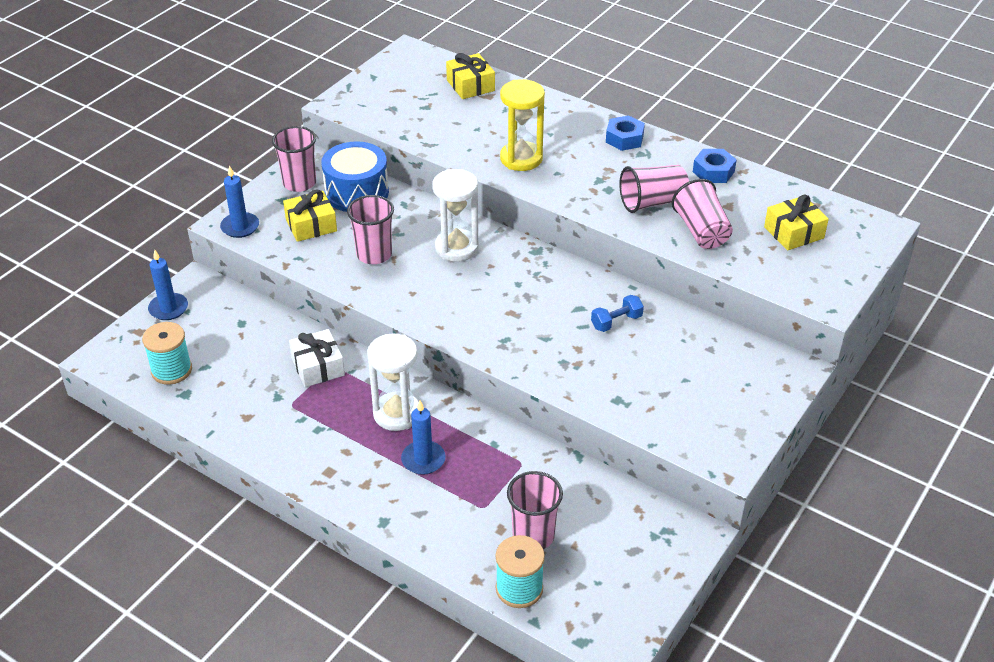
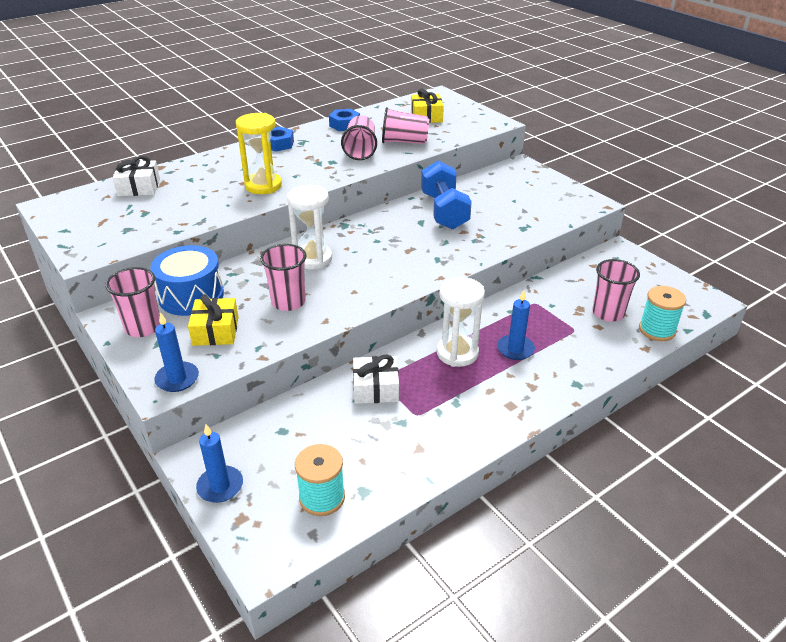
camera: 70 degrees left, 5 degrees down
(470, 85) = (139, 187): yellow gift -> white gift
(616, 322) = (444, 211): blue dumbbell -> blue dumbbell, size x2.06

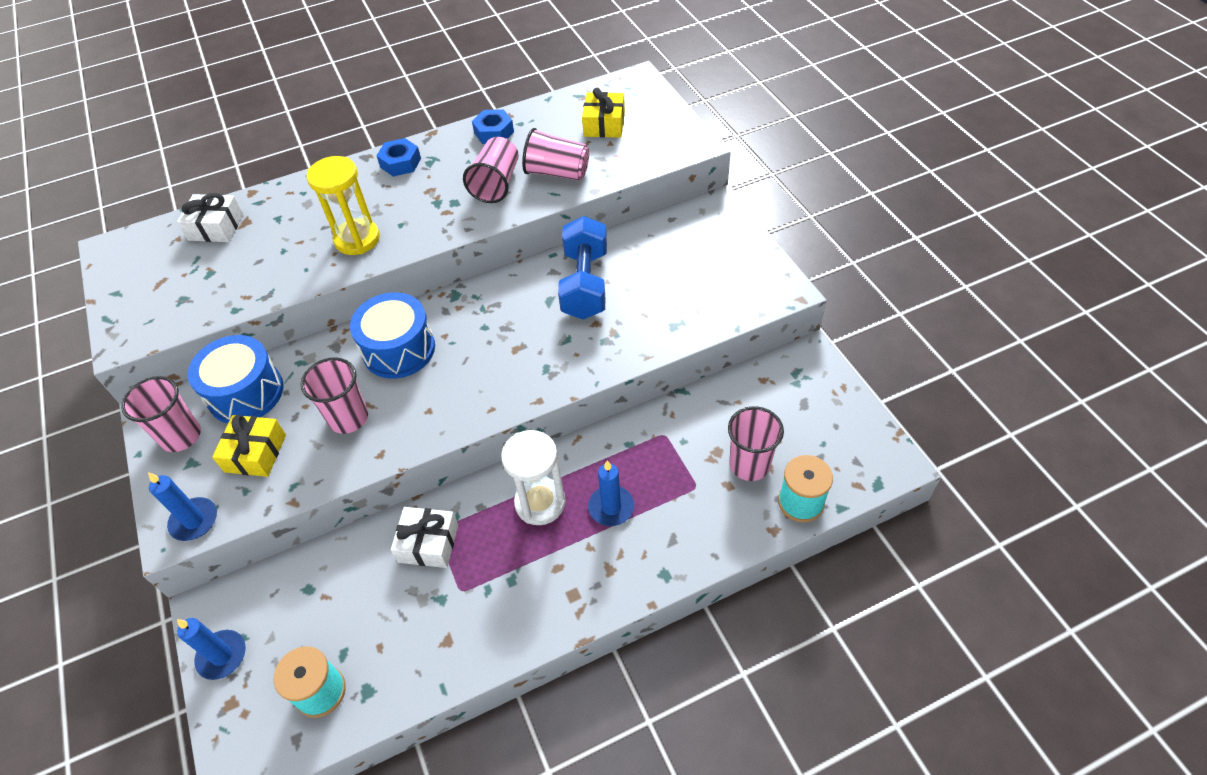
camera: 15 degrees right, 15 degrees up
(312, 259) = (399, 349): white hourglass -> blue drum

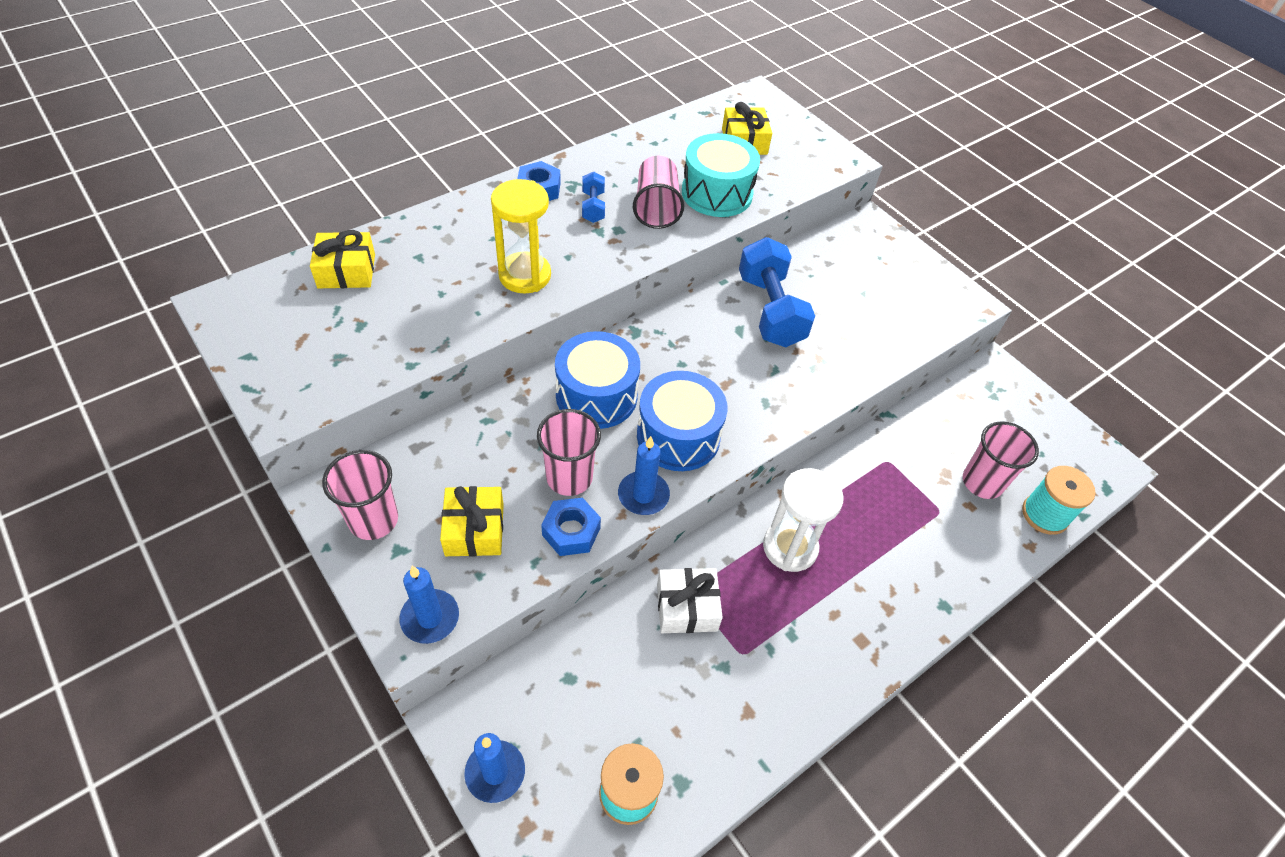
camera: 20 degrees left, 0 degrees up
(216, 227) = (346, 271): white gift -> yellow gift
(246, 393) = (435, 461): blue drum -> blue drum (678, 436)
(440, 181) = (593, 207): none -> blue dumbbell
(494, 132) = (630, 153): blue nut -> blue nut (571, 531)
(557, 172) = (717, 193): pink cup -> turquoise drum
(611, 507) = (864, 543): blue candle -> blue candle (643, 495)

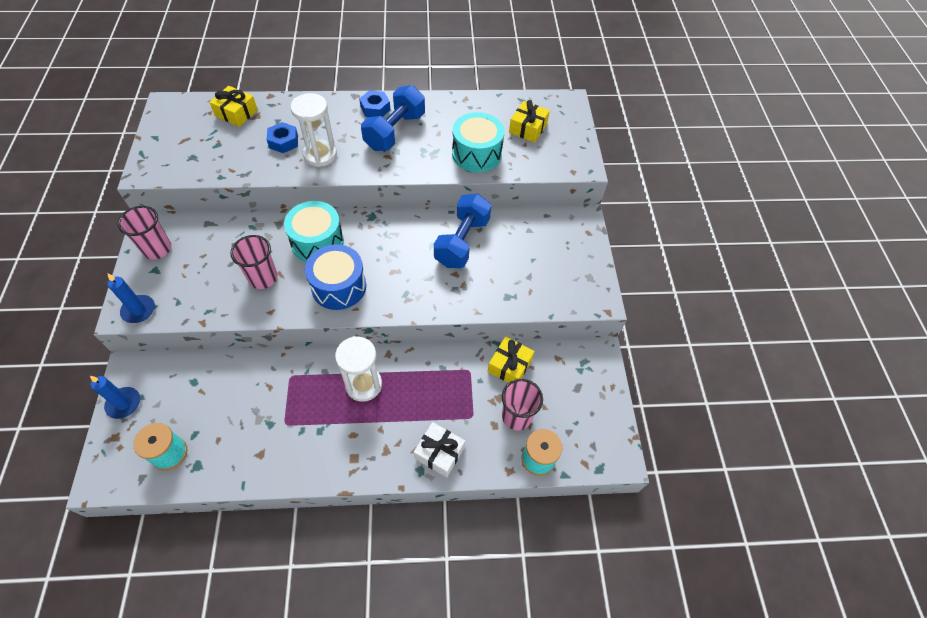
camera: 35 degrees right, 5 degrees up
(474, 529) = (195, 279): yellow gift -> yellow gift (509, 365)
(525, 275) = (320, 155): yellow hourglass -> white hourglass
(571, 531) = (238, 306): blue nut -> blue nut (283, 142)
(593, 207) = (395, 131): blue dumbbell -> blue dumbbell, size x2.06
(596, 396) = (317, 242): blue drum -> turquoise drum
(643, 495) = (290, 308): blue candle -> none
(656, 208) = (431, 147): pink cup -> none
(687, 607) = (280, 383): white gift -> white gift (439, 453)

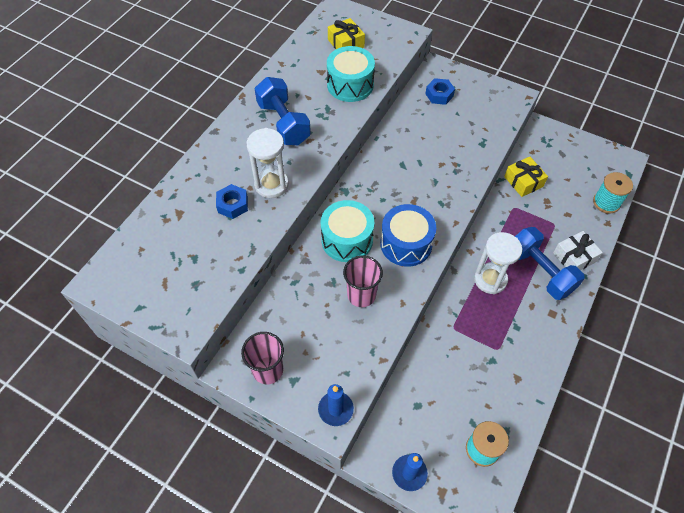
camera: 55 degrees left, 0 degrees up
(236, 113) = (161, 227): yellow gift -> none
(375, 108) = (243, 124): blue nut -> blue nut (439, 95)
(462, 242) = (412, 145): blue dumbbell -> blue dumbbell (540, 271)
(516, 416) = (567, 198): pink cup -> none

